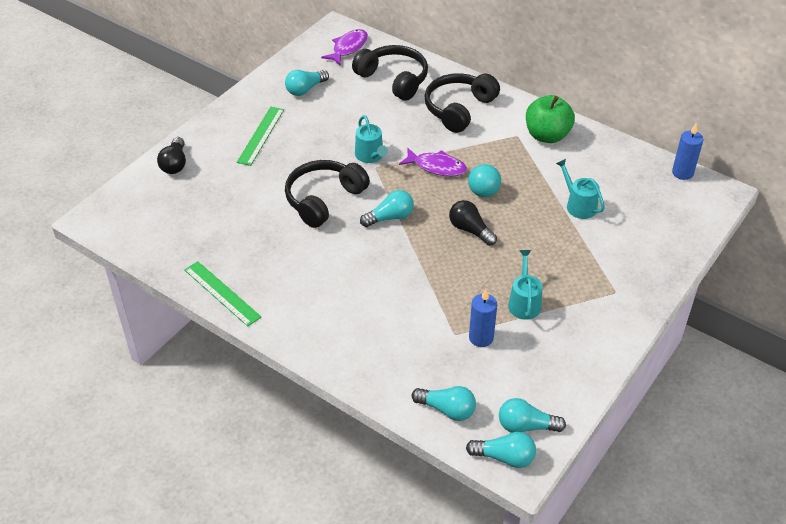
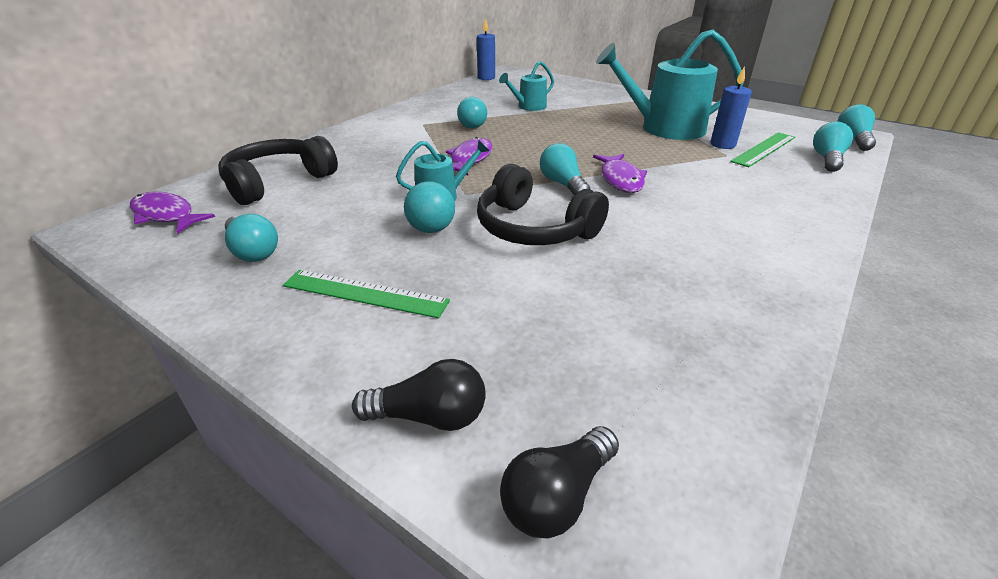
camera: 90 degrees left, 10 degrees down
(222, 293) = (778, 313): green ruler -> green ruler (764, 149)
(399, 251) = (620, 179): none -> purple fish
(458, 109) = (364, 147): black headphones -> none
(470, 230) = (573, 146): black light bulb -> black light bulb (557, 496)
(483, 192) = (513, 139): turquoise ball -> turquoise ball (431, 229)
(524, 303) = (665, 128): turquoise watering can -> turquoise watering can, size x1.95
(526, 426) = (809, 132): turquoise light bulb -> turquoise light bulb (474, 124)
(547, 135) = (427, 113): green apple -> none

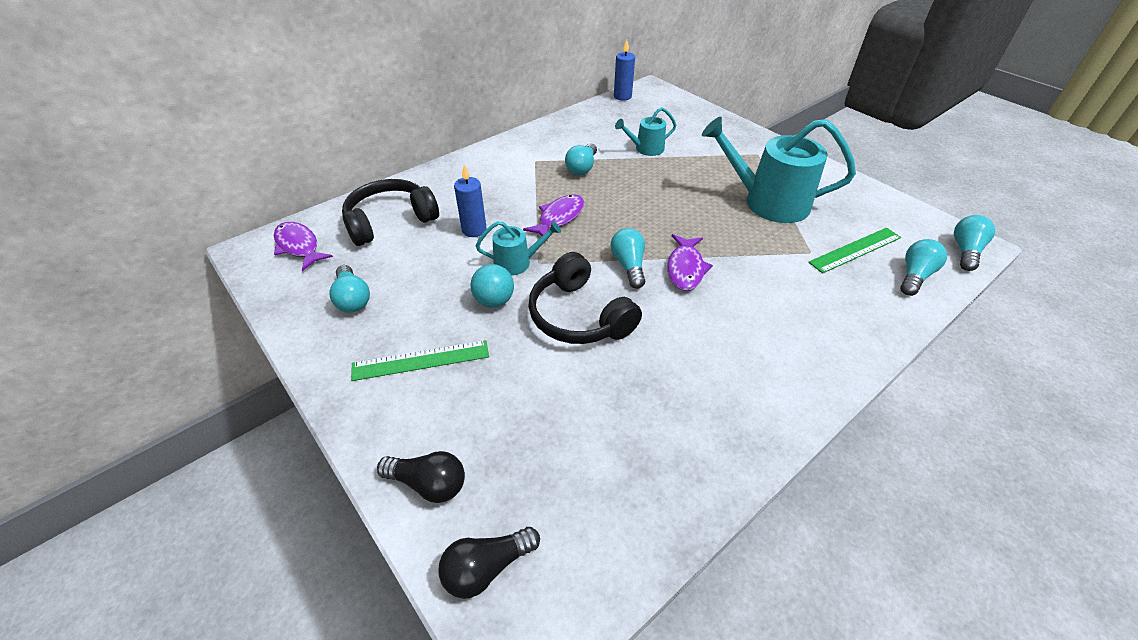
camera: 15 degrees right, 10 degrees up
(365, 293) = (421, 360): green ruler -> green ruler turned 45 degrees counterclockwise
(722, 144) = (815, 236): blue candle -> blue candle (474, 230)

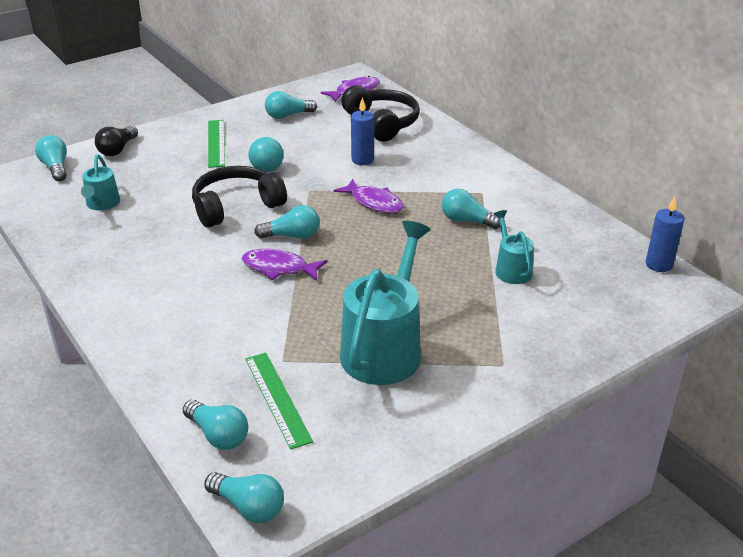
camera: 95 degrees right, 10 degrees down
(486, 567) = (55, 168): black light bulb -> turquoise light bulb
(517, 262) = (311, 180): turquoise watering can -> turquoise watering can (102, 204)

